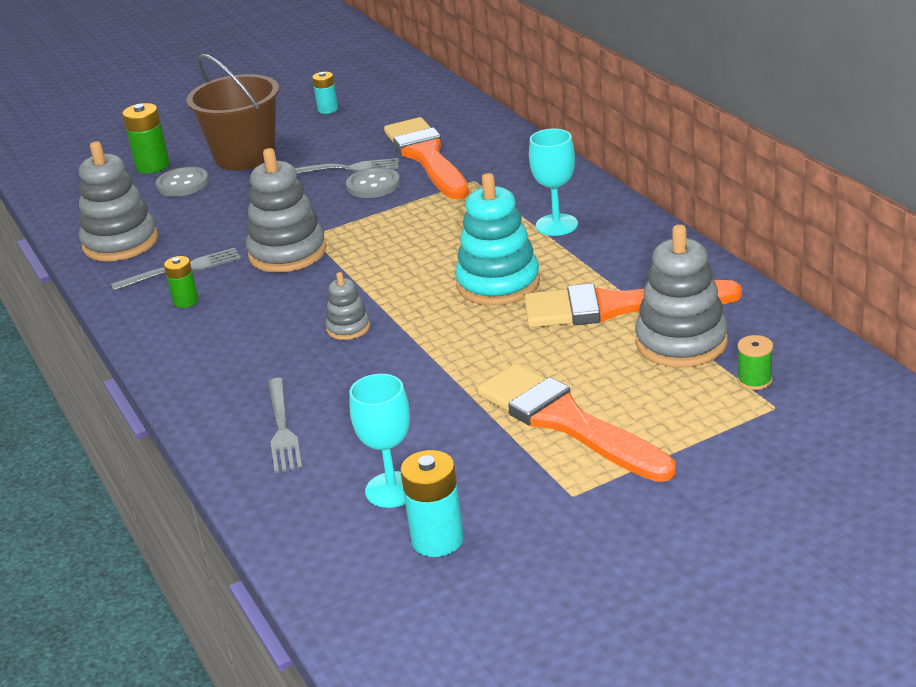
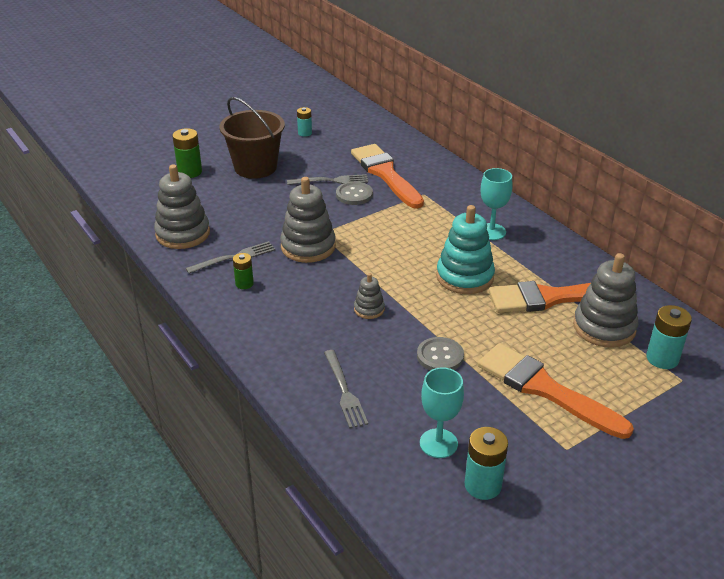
camera: 10 degrees left, 5 degrees up
(182, 184) = (216, 187): grey button -> grey button (440, 356)
(754, 380) = (662, 358): green spool -> turquoise battery

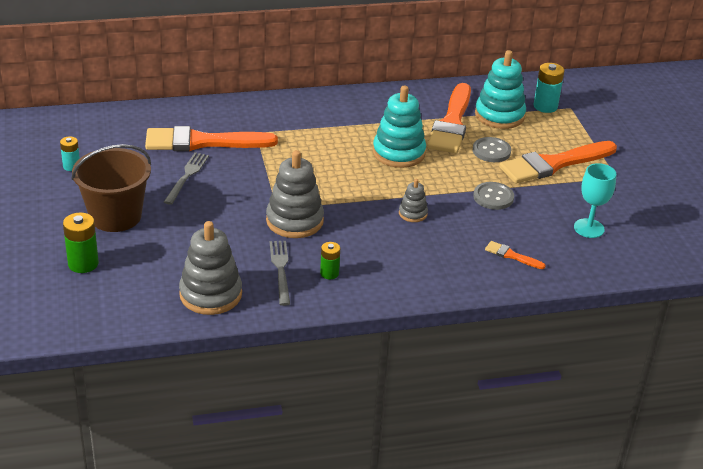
camera: 70 degrees left, 0 degrees up
(344, 391) = (511, 255): grey fork -> orange brush
(354, 195) = (224, 170): grey button -> grey button (491, 151)
(483, 485) = (637, 222): turquoise battery -> none
(491, 232) = (343, 119): turquoise goblet -> none
(604, 327) = (499, 115): grey stacking toy -> turquoise stacking toy

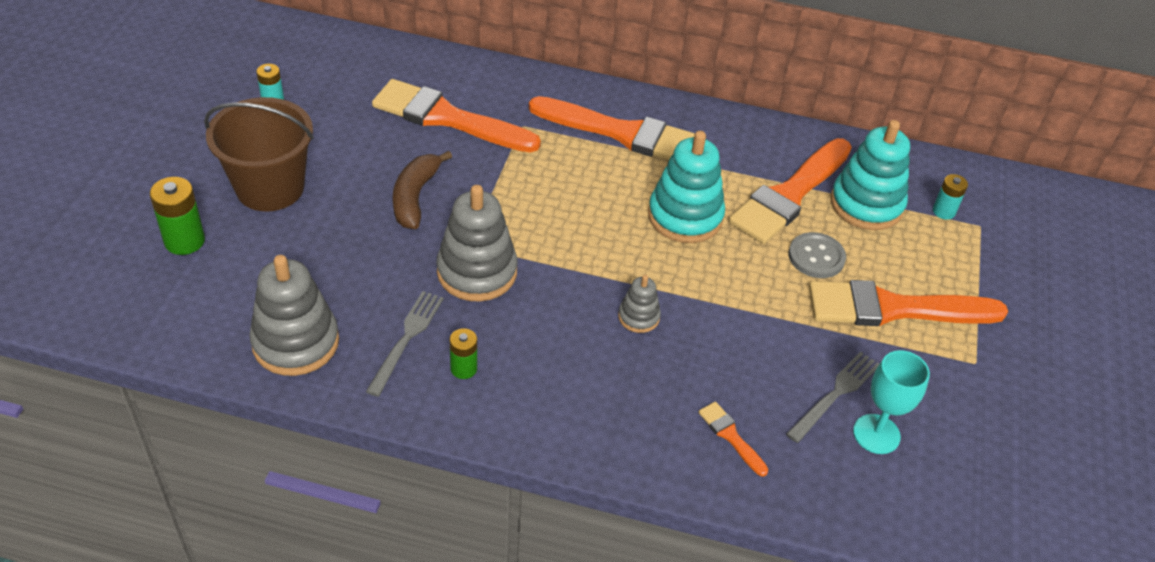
camera: 25 degrees right, 10 degrees up
(187, 176) = (393, 160): grey fork -> grey fork (835, 394)
(219, 192) = (415, 197): none -> brown banana
(323, 119) = (622, 133): none -> orange brush
(493, 197) = (769, 331): grey button -> none
(545, 106) = (943, 211): turquoise battery -> turquoise battery, size x0.63

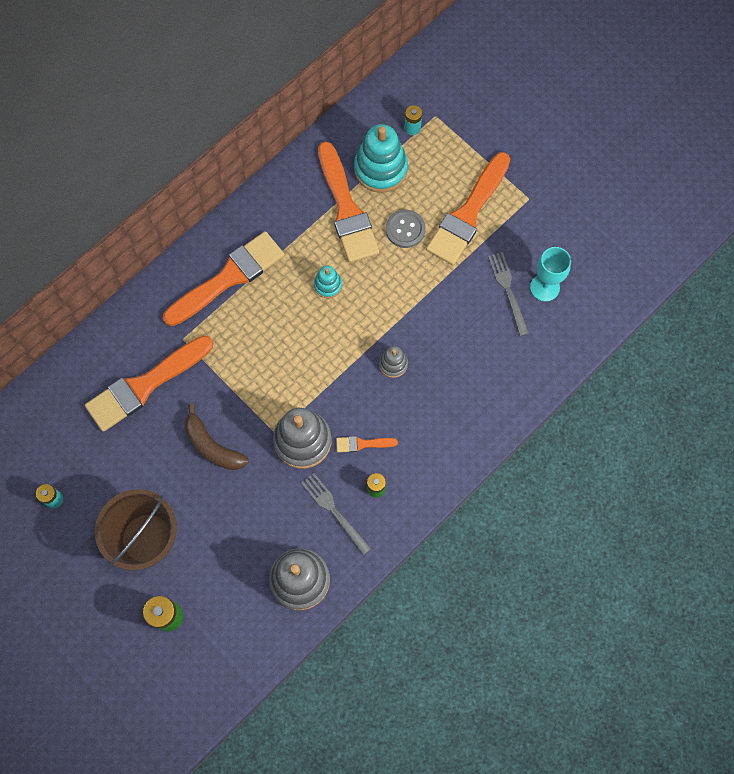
camera: 55 degrees left, 25 degrees up
(685, 216) = (328, 285): turquoise stacking toy -> turquoise stacking toy, size x0.51
(730, 436) = (504, 366): orange brush -> orange brush (362, 444)

